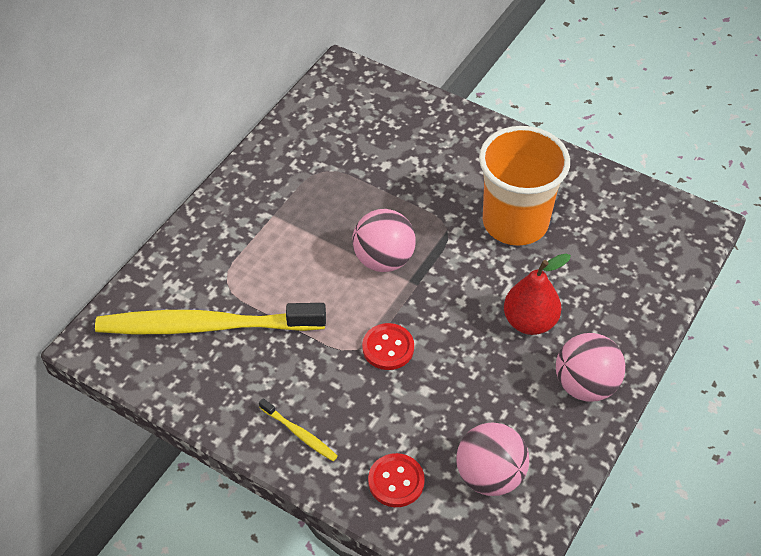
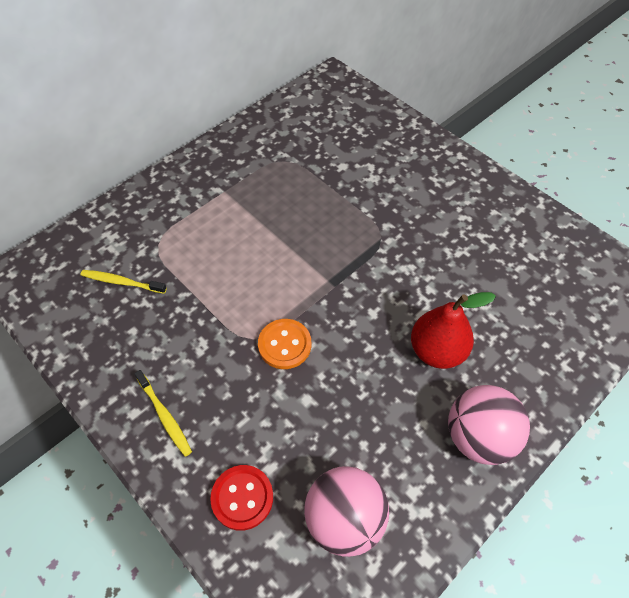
camera: 15 degrees right, 5 degrees up
(206, 326) = (122, 282): yellow toothbrush -> yellow toothbrush, size x0.40
(384, 259) = (311, 254): pink ball -> none
(388, 348) = (284, 345): red button -> orange button
(515, 222) = (450, 245): orange cup -> none

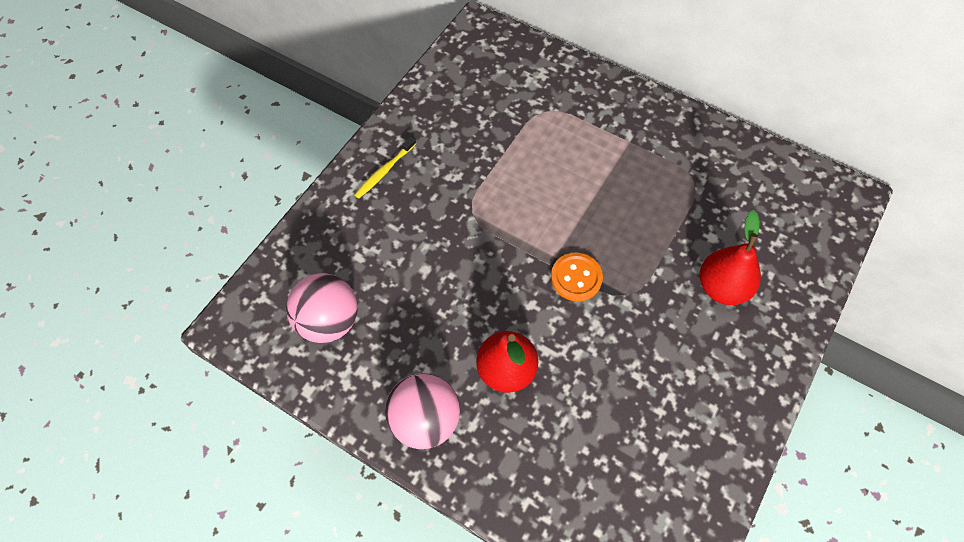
camera: 75 degrees right, 5 degrees up
(122, 282) = (497, 99): yellow toothbrush -> none
(242, 498) = (331, 244): red button -> none
(284, 345) = (473, 238): orange button -> orange button (576, 278)
(391, 174) = (722, 287): none -> red pear

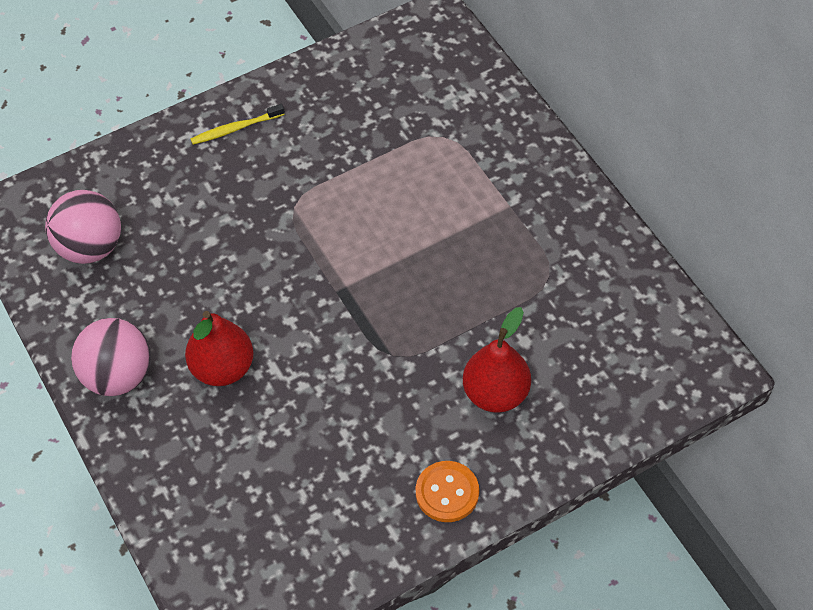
camera: 30 degrees right, 5 degrees down
(576, 278) = (352, 315): orange button -> orange button (447, 492)

